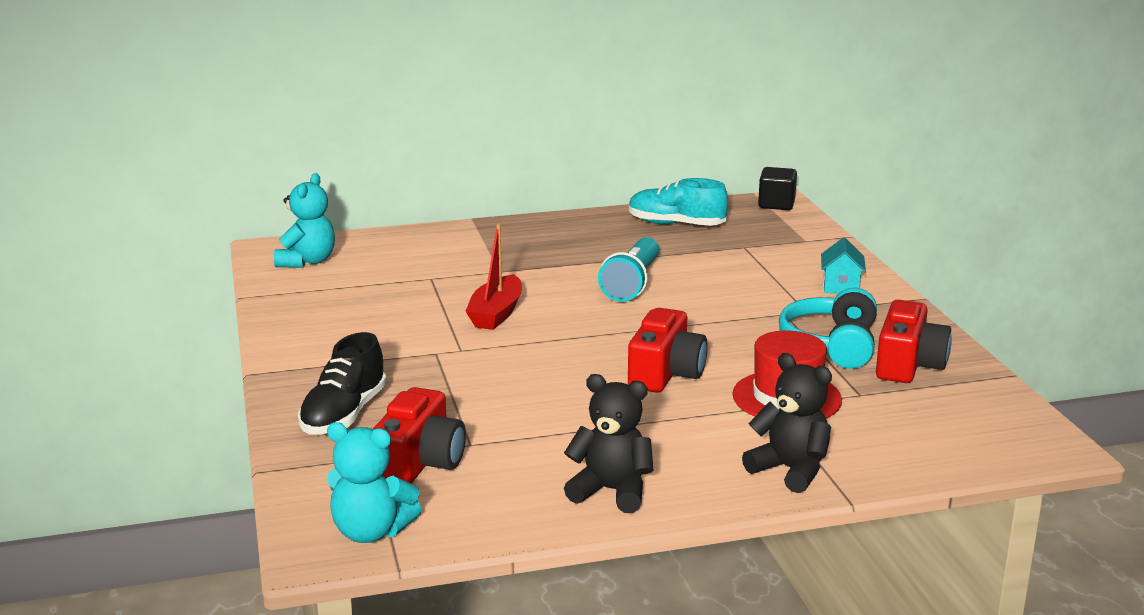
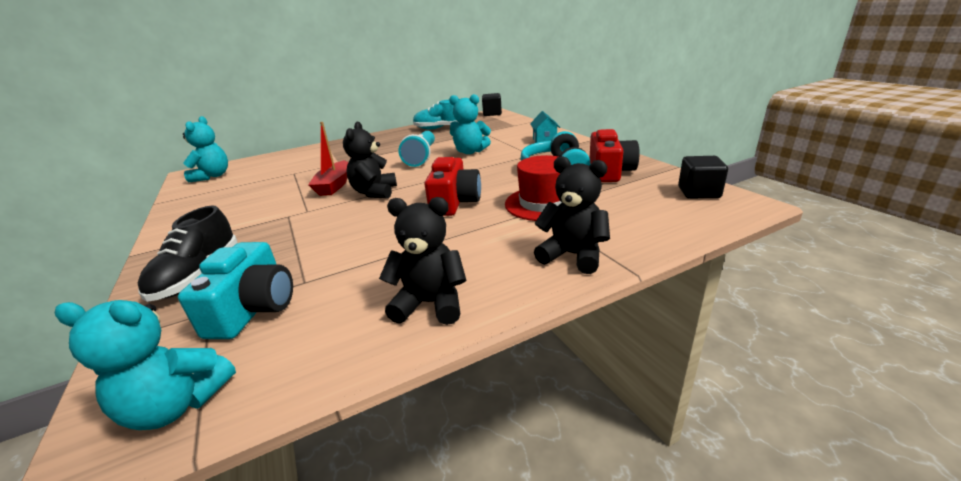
camera: 10 degrees left, 5 degrees up
(420, 463) = (254, 309): red camera -> turquoise camera
(555, 337) = (374, 192): none -> black teddy bear
(712, 287) = (470, 152): none -> turquoise teddy bear
(1007, 420) = (698, 192): none -> black cube

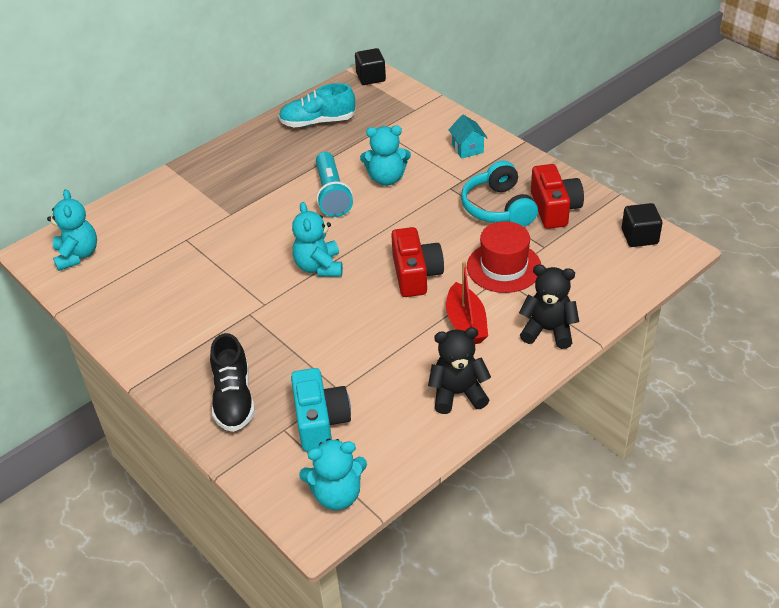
camera: 15 degrees left, 15 degrees up
(334, 185) = (261, 259): red boat -> red boat (466, 324)
(374, 192) = (319, 267): black teddy bear -> turquoise teddy bear

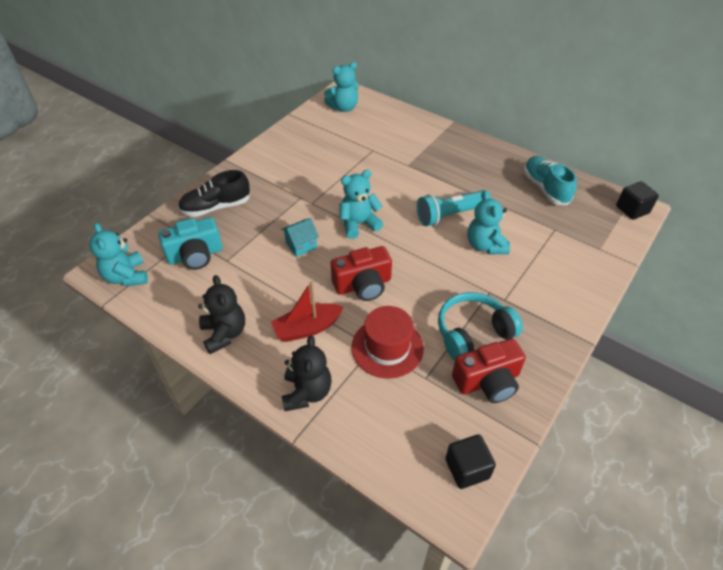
camera: 75 degrees right, 5 degrees up
(467, 149) = (556, 297): turquoise house -> turquoise house (301, 245)

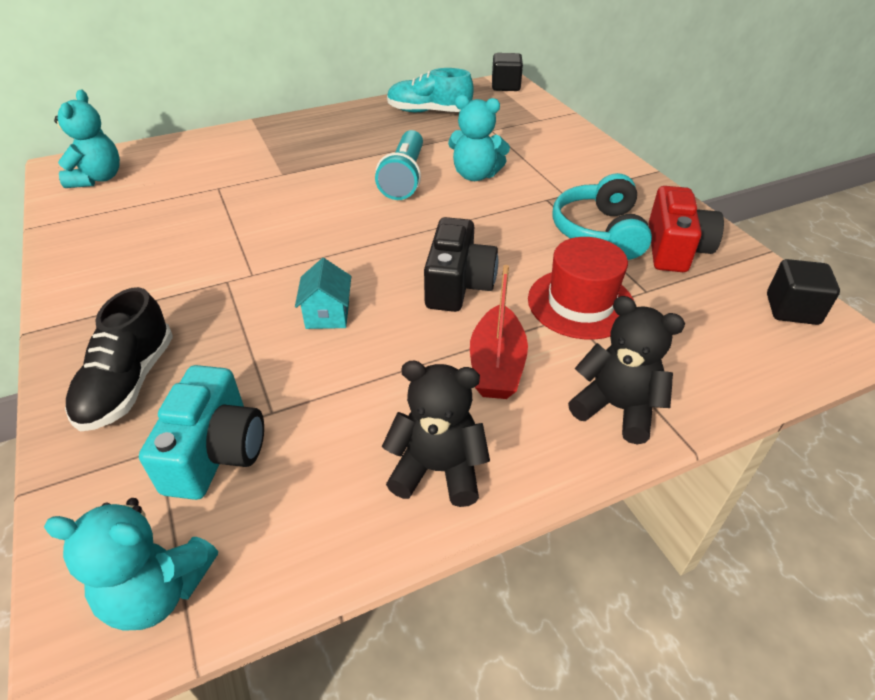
camera: 60 degrees left, 5 degrees down
(358, 224) = (343, 248): turquoise teddy bear -> none
(363, 285) = (458, 285): red camera -> black camera

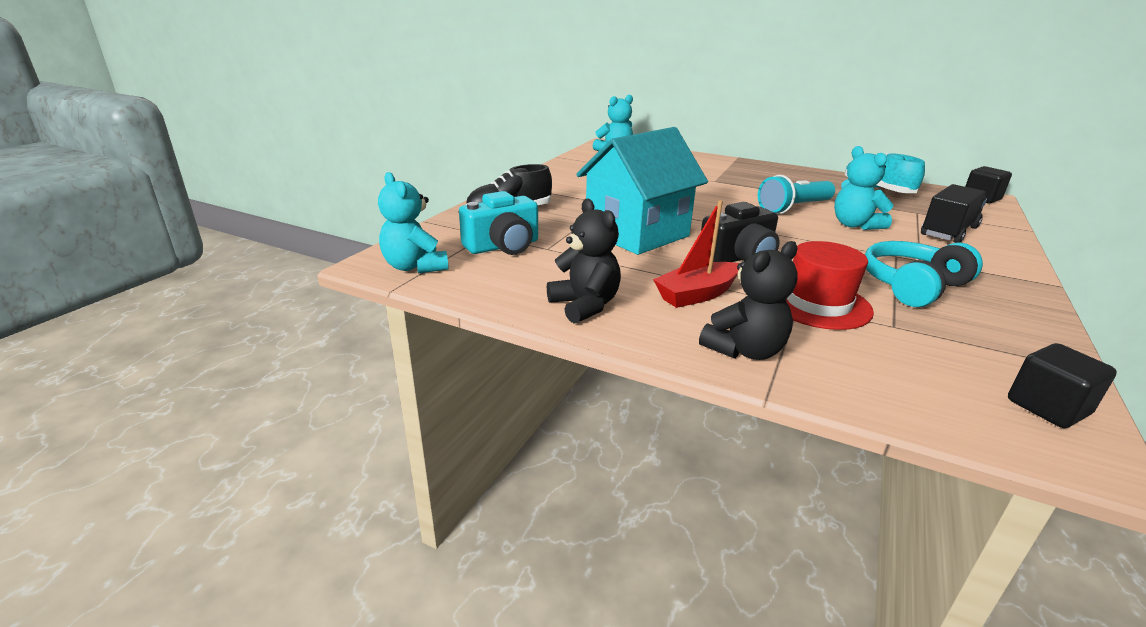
camera: 50 degrees right, 15 degrees down
(327, 315) = (637, 234): turquoise house -> turquoise house, size x2.48
(538, 144) = (948, 231): none -> black truck
(616, 408) = (745, 350): black teddy bear -> black teddy bear turned 60 degrees clockwise
(675, 249) = (977, 323): red camera -> none

